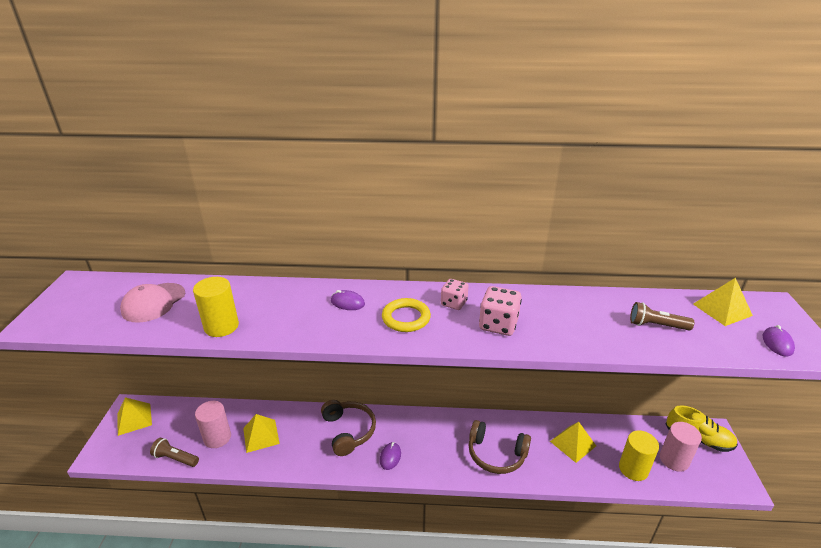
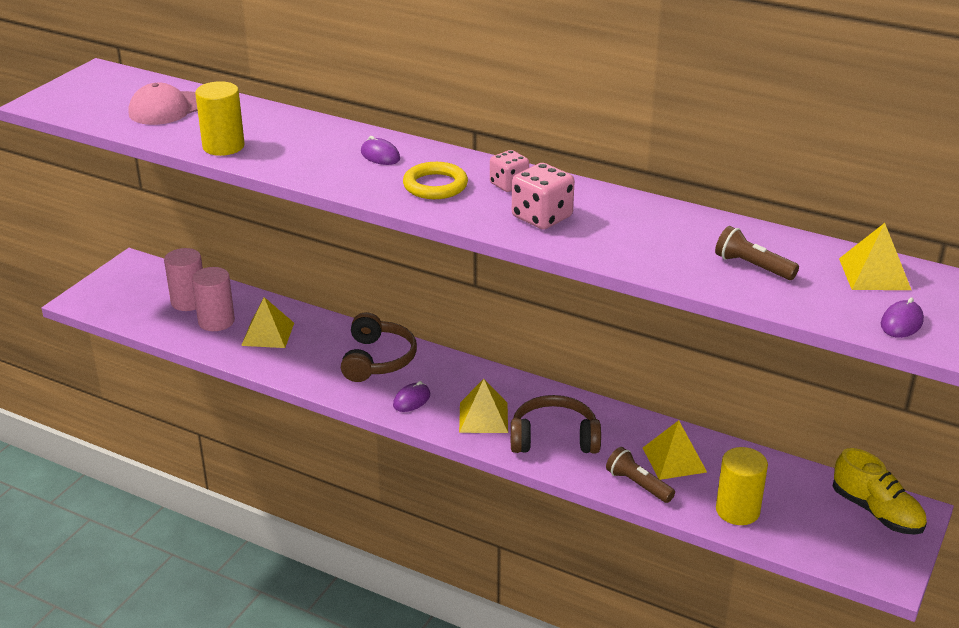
camera: 25 degrees right, 0 degrees up
(134, 419) = (133, 277): yellow pyramid -> yellow pyramid (483, 417)
(175, 458) = (159, 328): brown flashlight -> brown flashlight (638, 484)
(496, 454) = (554, 438): brown headphones -> brown headphones turned 135 degrees clockwise
(674, 460) = (811, 520): pink cylinder -> pink cylinder (189, 301)

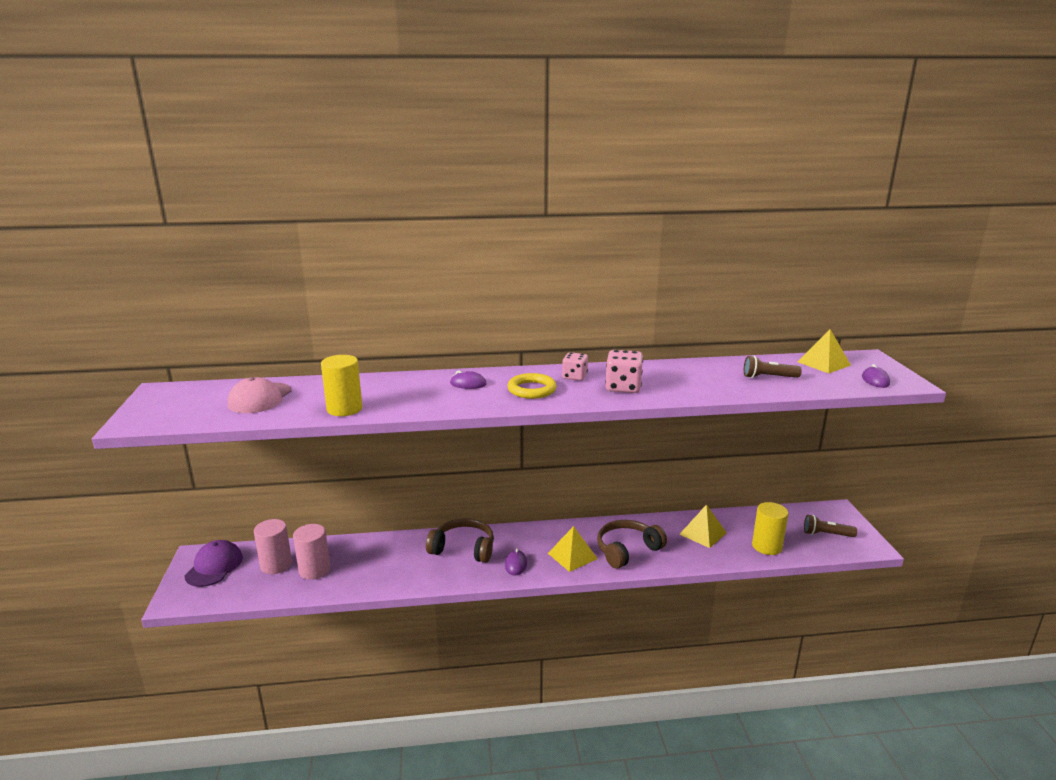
camera: 35 degrees left, 10 degrees down
(137, 281) = (214, 566): none -> purple cap
(268, 334) = (365, 563): yellow pyramid -> none
(377, 359) = (463, 549): brown headphones -> brown headphones turned 45 degrees counterclockwise
(638, 484) = (703, 556): brown flashlight -> brown flashlight (826, 534)
(876, 512) = (824, 517): yellow shoe -> none

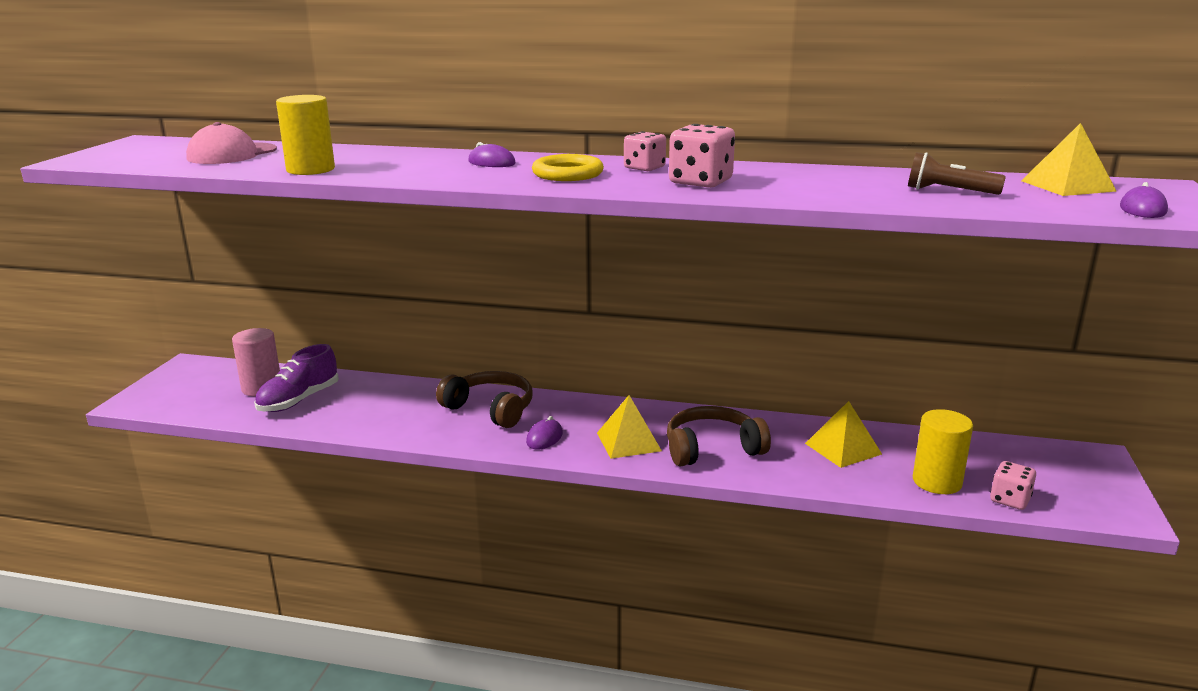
camera: 20 degrees right, 0 degrees up
(214, 566) = (197, 378): purple cap -> none
(314, 570) = (299, 400): pink cylinder -> purple shoe
(810, 550) = (1010, 500): none -> pink dice
(826, 534) = (1053, 484): brown flashlight -> none

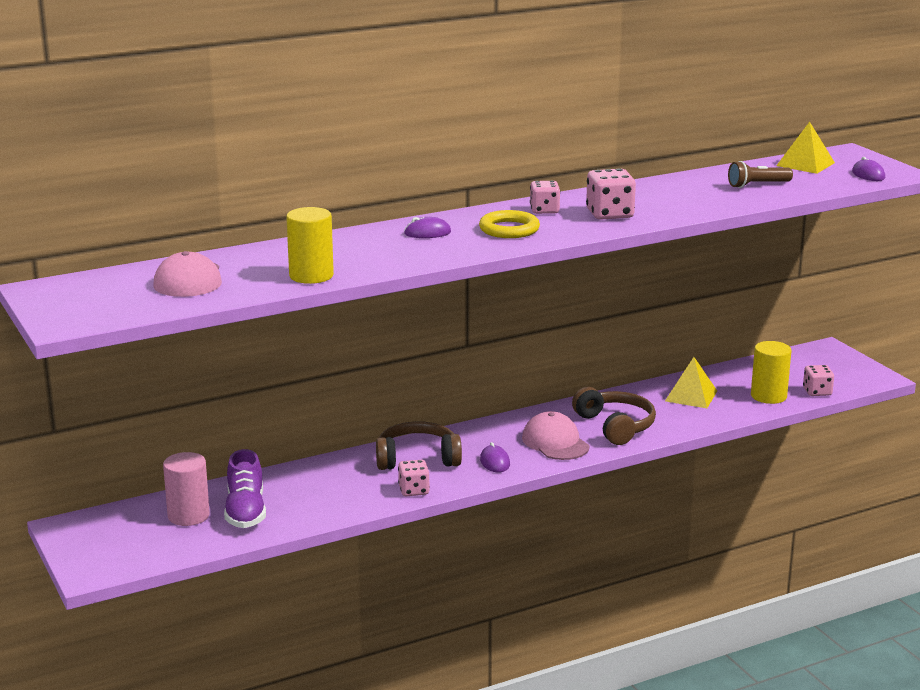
camera: 40 degrees left, 0 degrees up
(437, 435) = (414, 490): none -> pink dice
(628, 441) = (555, 442): yellow pyramid -> pink cap
(712, 449) = (615, 426): brown headphones -> brown headphones turned 120 degrees clockwise

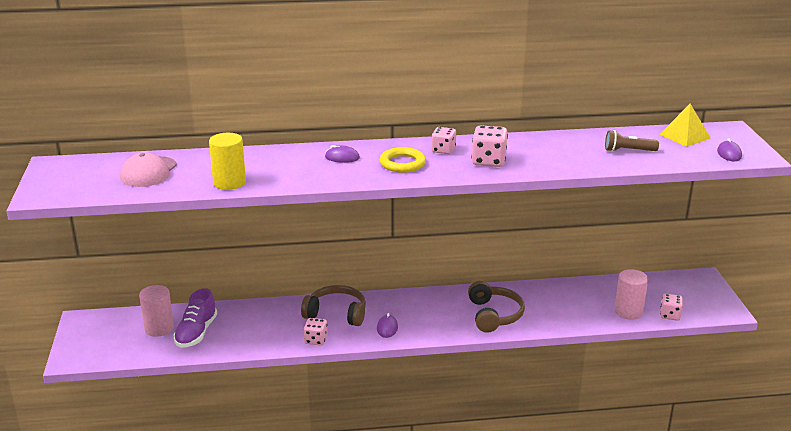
camera: 20 degrees right, 5 degrees up
(555, 442) = (441, 320): pink cap -> none
(691, 396) = (568, 299): yellow pyramid -> none
(768, 396) = (628, 311): yellow cylinder -> pink cylinder

